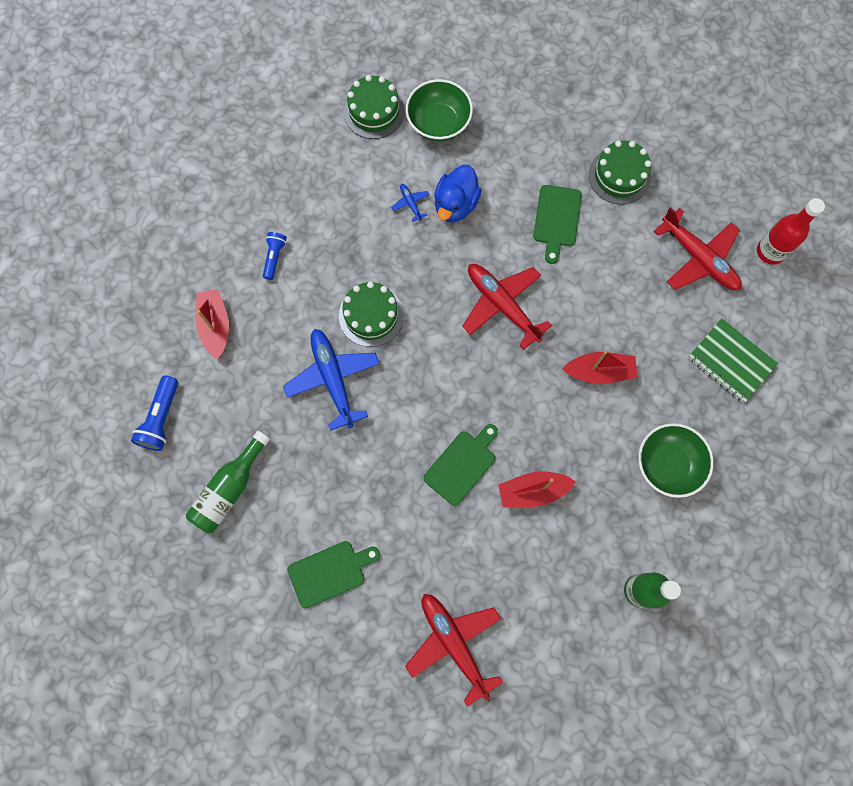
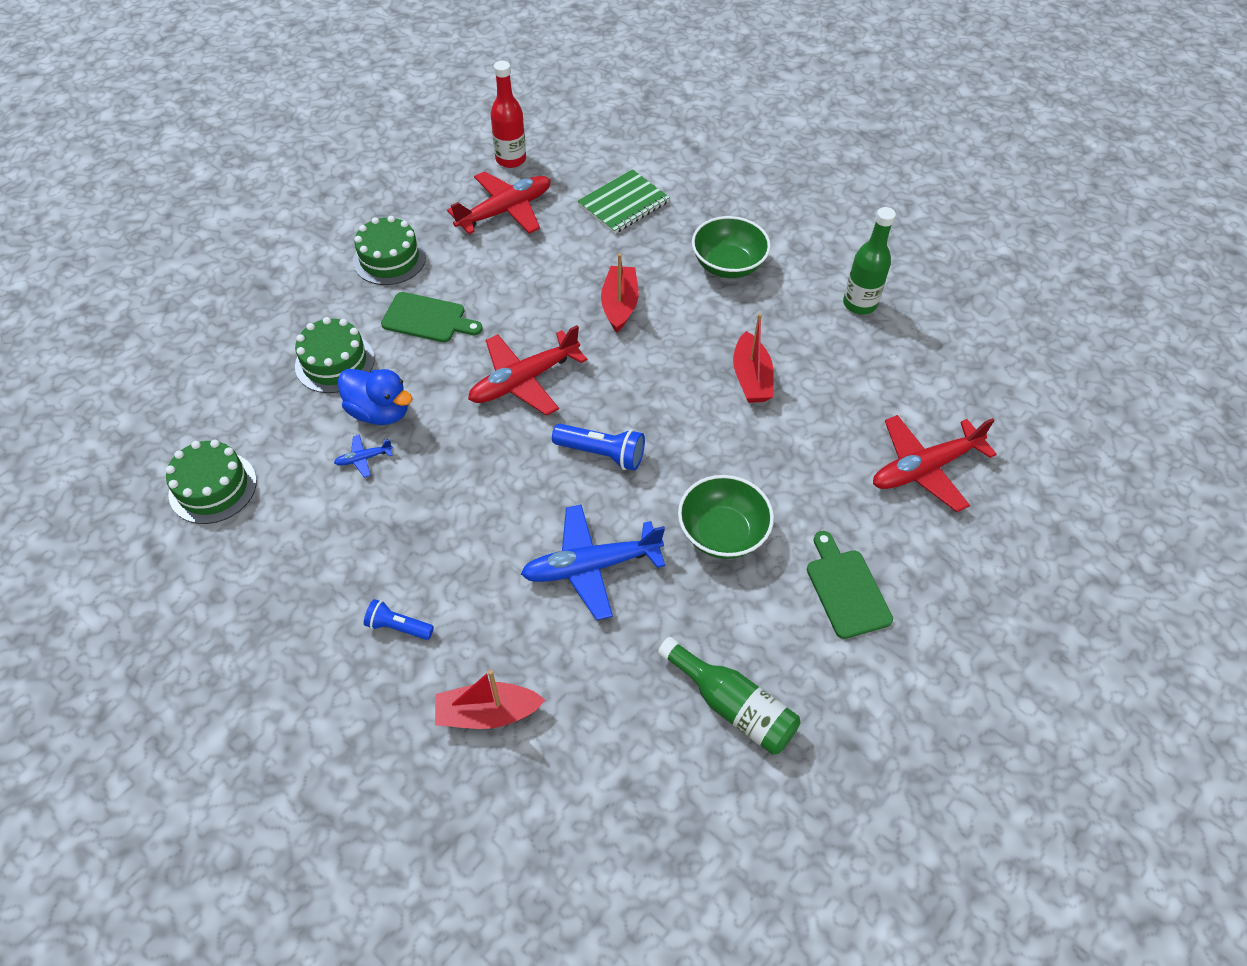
camera: 85 degrees left, 20 degrees down
(161, 418) = (620, 799): blue flashlight -> blue flashlight (602, 454)
(371, 315) = (510, 516): green cake -> green cake (335, 362)
(438, 123) = (258, 418): green bowl -> green bowl (722, 533)
(462, 465) = (716, 439): green cutting board -> none

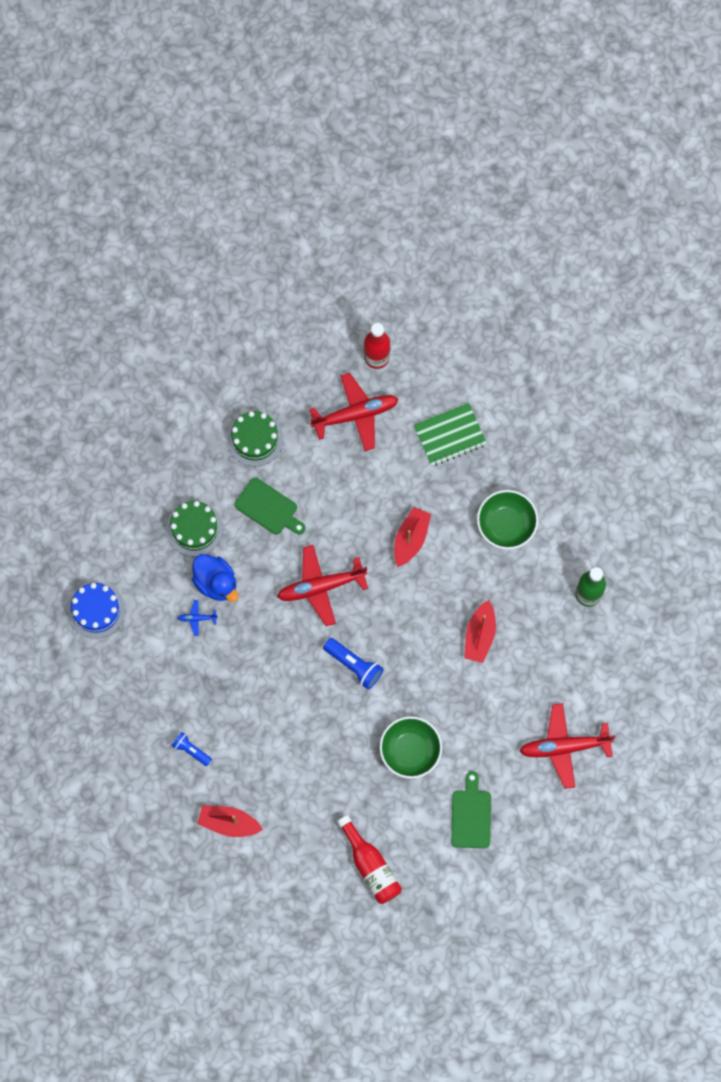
camera: 20 degrees right, 20 degrees up
(213, 487) = (96, 610): green cake -> blue cake
(591, 566) = (319, 747): blue plane -> none
(732, 705) = (370, 865): green bottle -> red bottle

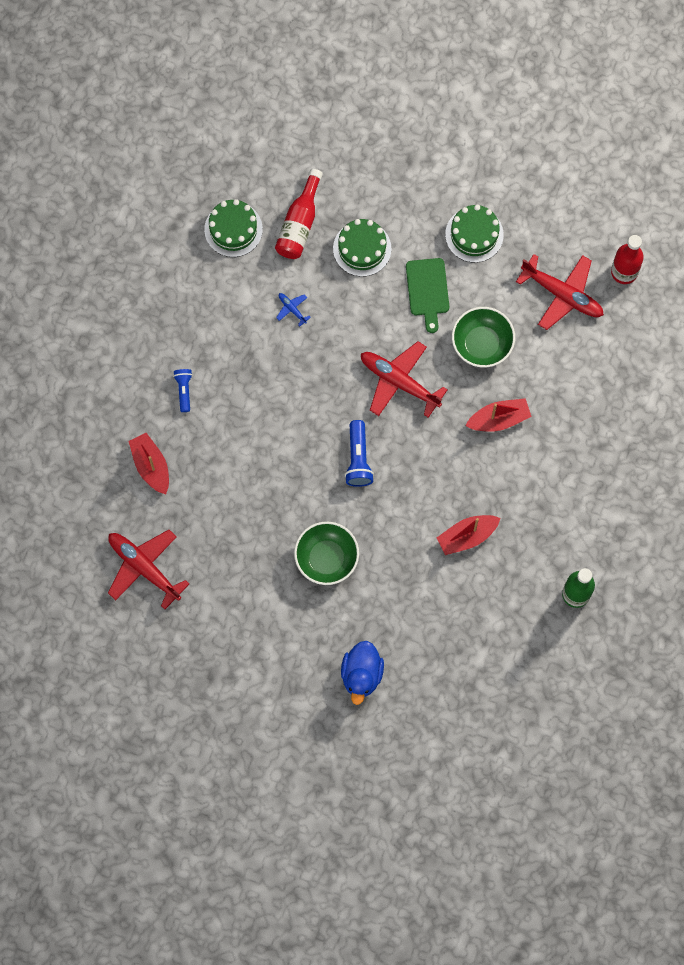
camera: 50 degrees right, 0 degrees up
(96, 610) = (233, 229): blue cake -> green cake
(216, 582) = (333, 300): blue duck -> blue duck (361, 674)
(370, 865) = (208, 602): red bottle -> red bottle (299, 223)
(450, 435) = (610, 380): green notebook -> none
(471, 815) = (315, 648): green cutting board -> none
(506, 525) = (576, 484): green bowl -> green bowl (482, 344)
(564, 747) = (434, 676): red plane -> red plane (144, 568)

